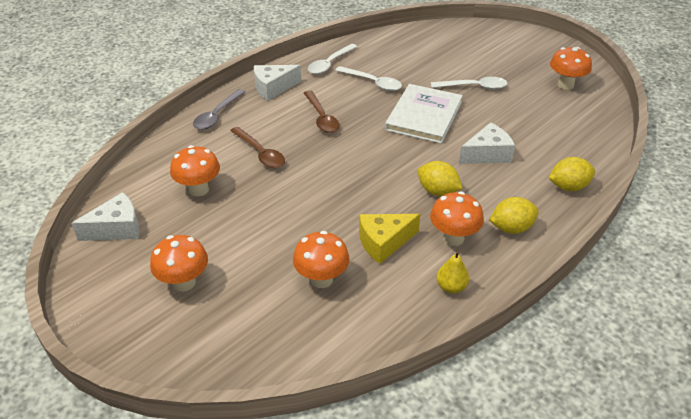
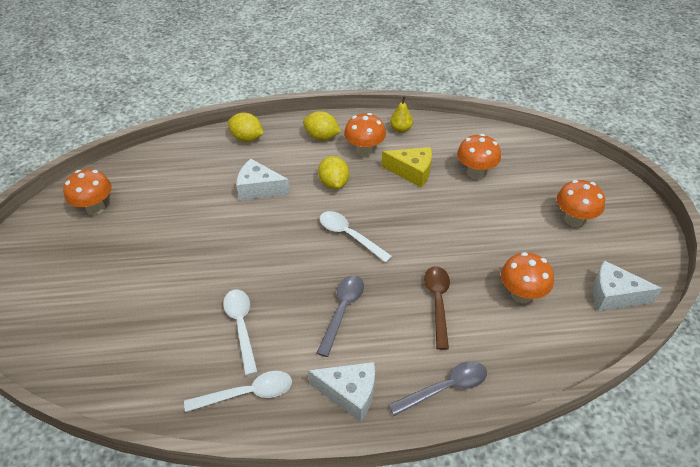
camera: 140 degrees left, 5 degrees up
(321, 118) = (342, 310): brown spoon -> grey spoon
(424, 116) = (252, 252): white book -> none
(474, 87) = (164, 255): white spoon -> white spoon (349, 235)

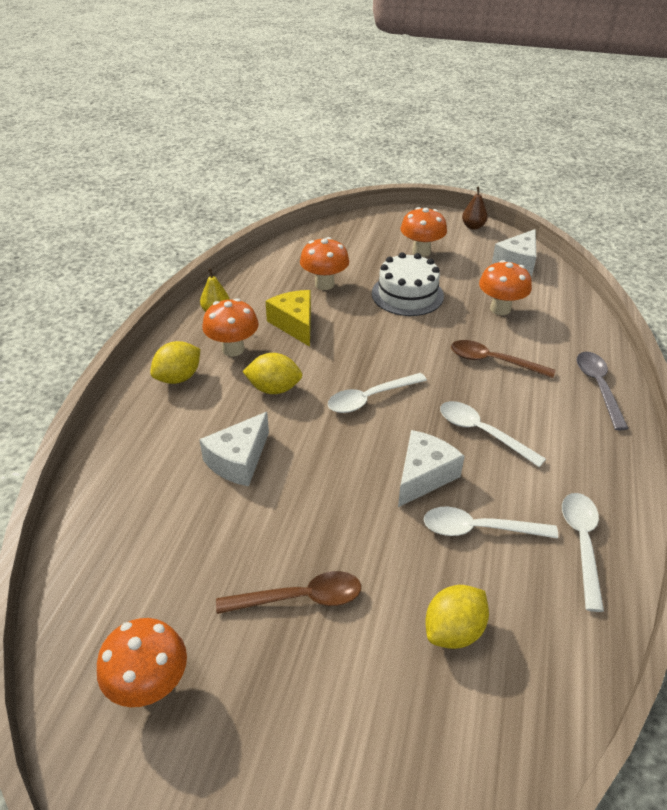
camera: 70 degrees left, 5 degrees down
(161, 249) = (300, 598): none -> brown spoon
(247, 138) = (121, 451): yellow lemon -> yellow lemon (453, 630)
(342, 310) = (481, 432): grey spoon -> white spoon
(349, 393) = (594, 455): white cheese -> white cheese (423, 476)
(412, 172) = (295, 324): yellow cheese -> yellow cheese turned 60 degrees counterclockwise
(497, 226) = (407, 294): none -> white cake
(654, 248) = (473, 226): none -> brown pear

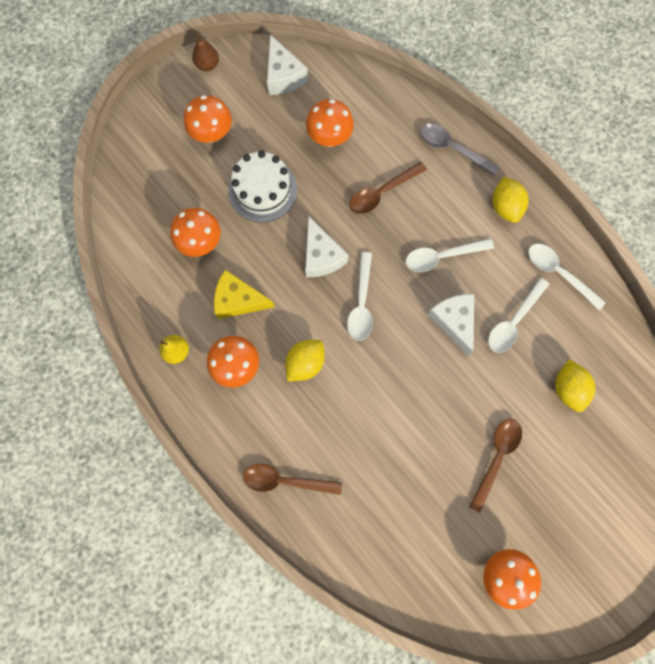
camera: 55 degrees left, 35 degrees up
(142, 429) = (285, 480): none -> brown spoon
(178, 378) = (243, 425): yellow lemon -> yellow lemon (505, 207)
(239, 460) = (362, 430): white cheese -> white cheese (321, 256)

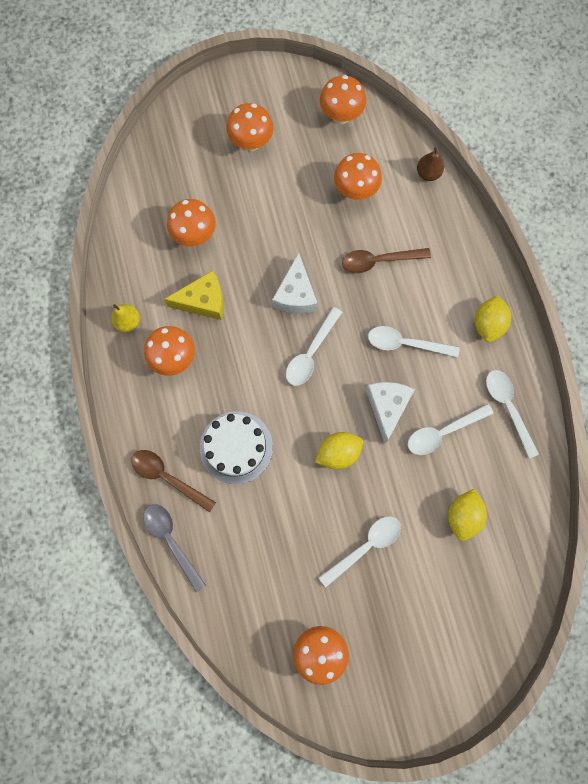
camera: 25 degrees right, 0 degrees up
(207, 65) = (277, 77): brown pear -> brown pear (428, 173)
(239, 300) = (203, 301): yellow cheese -> yellow cheese turned 135 degrees clockwise
(263, 190) = (272, 212): white cake -> white cake (236, 447)
(283, 76) = (341, 116): white cheese -> orange mushroom
(305, 363) = (235, 383): yellow lemon -> yellow lemon (338, 453)
(452, 148) = (464, 248): grey spoon -> grey spoon (171, 540)
(496, 457) = (365, 546): brown spoon -> white spoon

